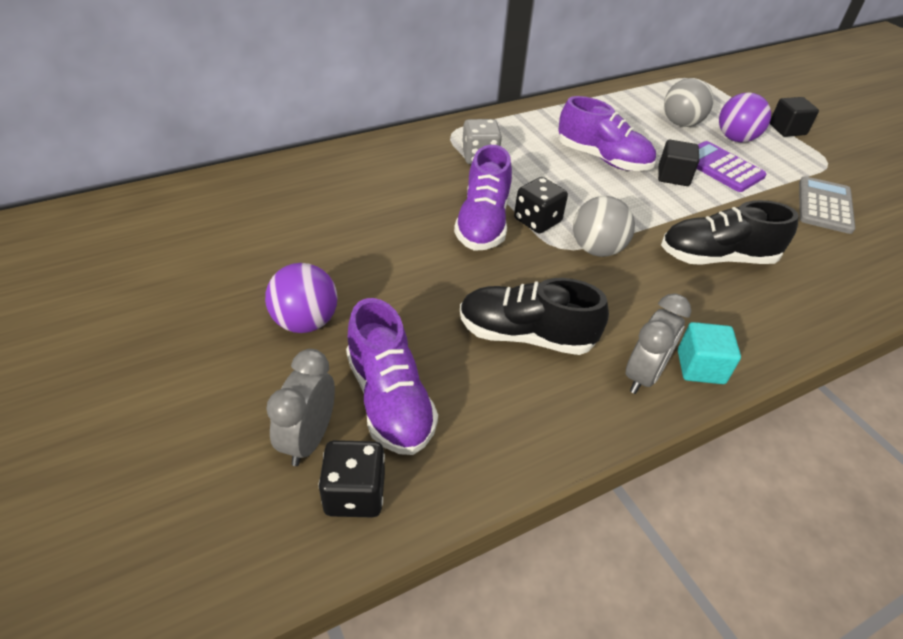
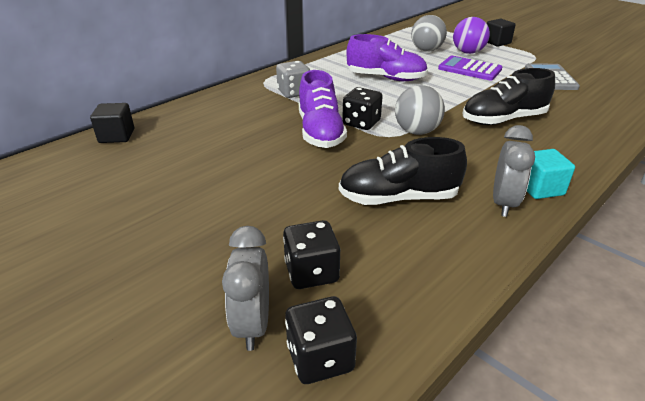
camera: 15 degrees left, 10 degrees down
(305, 322) = (204, 232): purple ball -> none
(389, 399) = (311, 272): purple shoe -> black dice
(673, 176) = (441, 79): black cube -> black cube (117, 136)

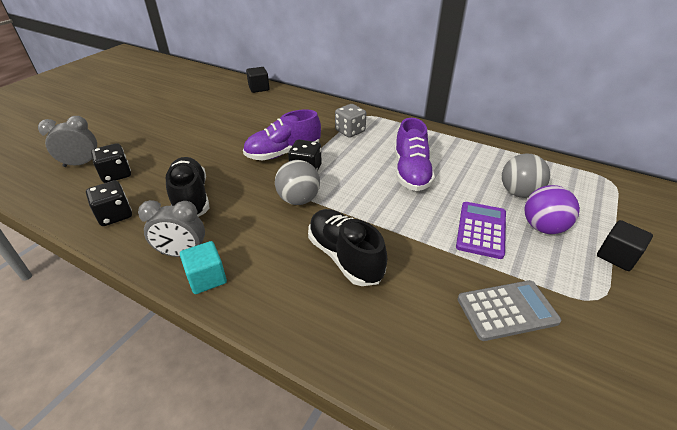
camera: 75 degrees right, 5 degrees up
(320, 358) = (52, 186): black dice -> black dice (115, 215)

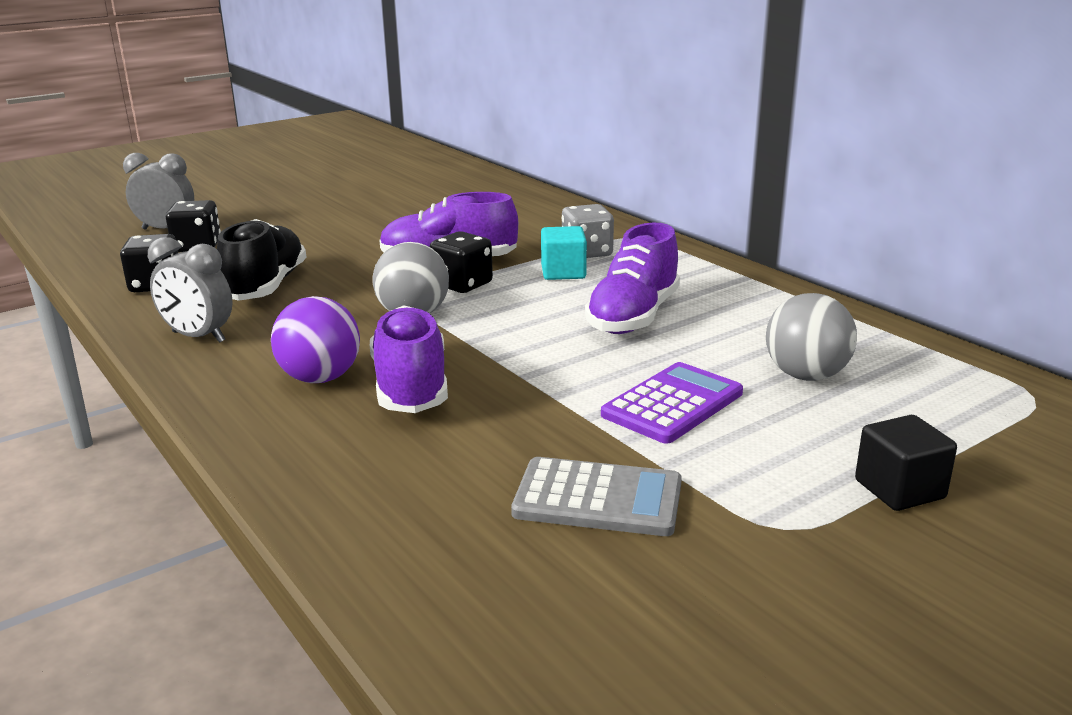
camera: 25 degrees right, 15 degrees down
(207, 278) = (203, 366): turquoise cube -> turquoise cube (563, 272)
(259, 88) = (495, 182): black cube -> none
(345, 257) = (411, 386): black shoe -> purple shoe
(543, 227) = (796, 425): purple ball -> purple ball (320, 378)

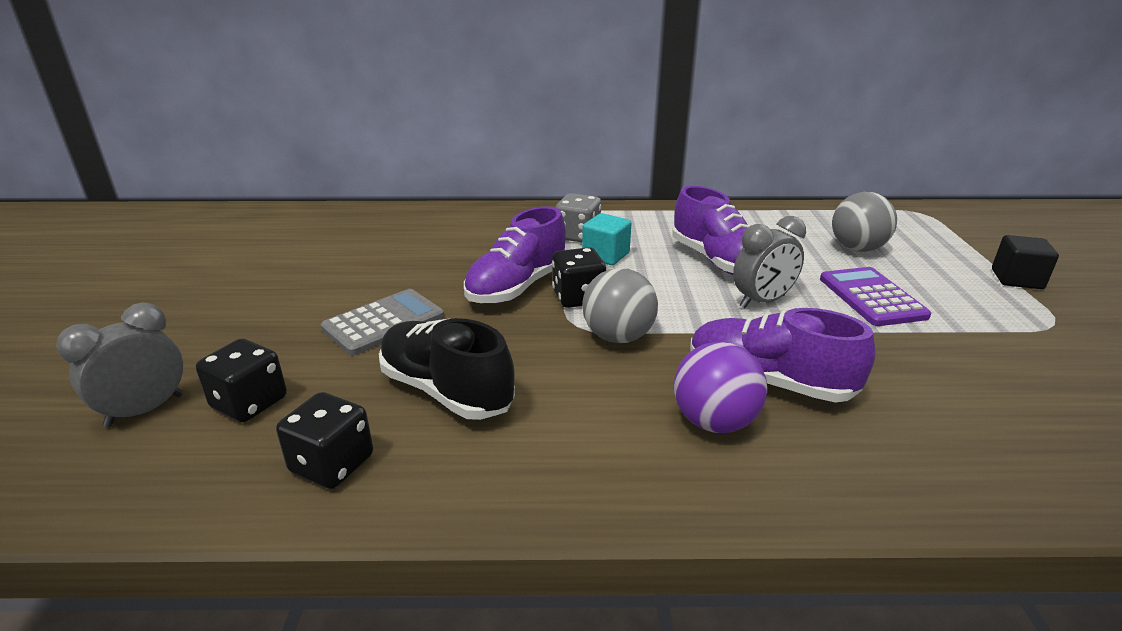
camera: 55 degrees left, 5 degrees up
(198, 337) = (535, 470): grey clock -> grey clock (762, 301)
(598, 498) = (1001, 367): grey calculator -> grey calculator (384, 322)

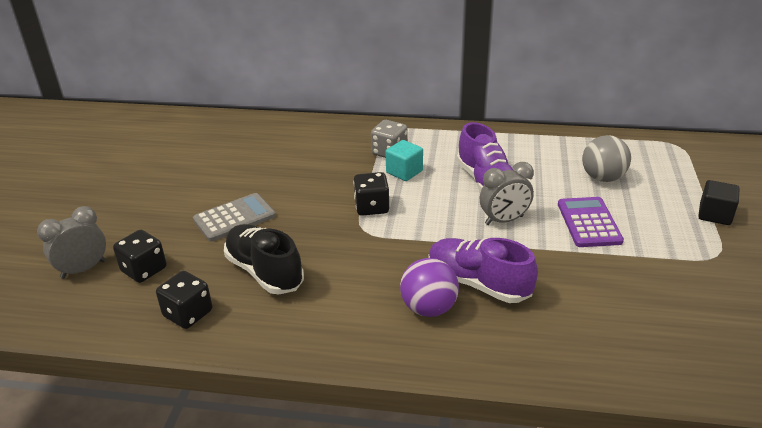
camera: 10 degrees right, 5 degrees up
(517, 287) = (331, 195): purple shoe -> none
(618, 337) = (389, 241): grey ball -> none

